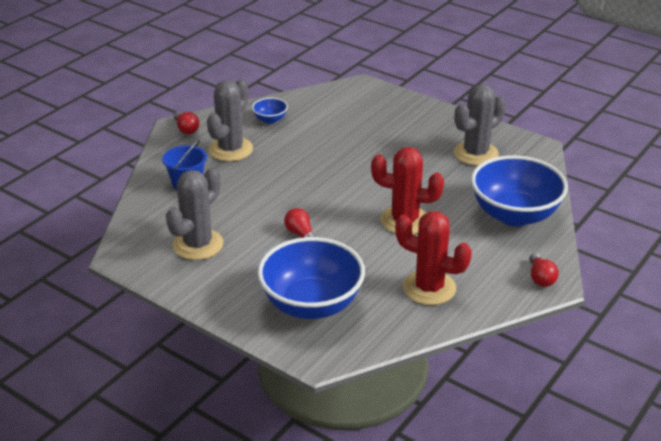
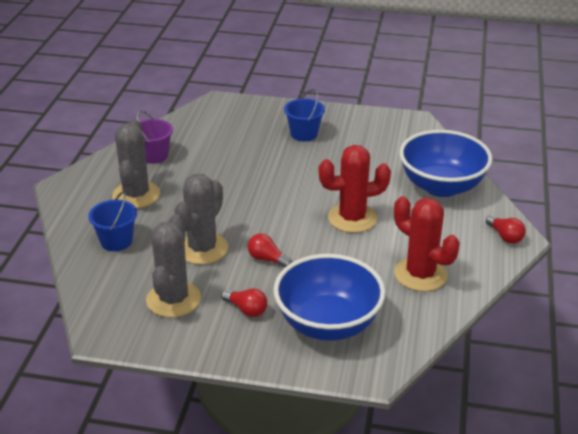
camera: 25 degrees left, 0 degrees up
(186, 129) = (74, 186): red light bulb -> red light bulb (246, 309)
(270, 119) = (154, 155): blue bowl -> purple bucket
(418, 133) = (304, 134): none -> blue bucket
(429, 288) = (420, 274): red cactus -> red cactus turned 45 degrees clockwise
(476, 153) = (368, 140): grey cactus -> grey cactus (202, 249)

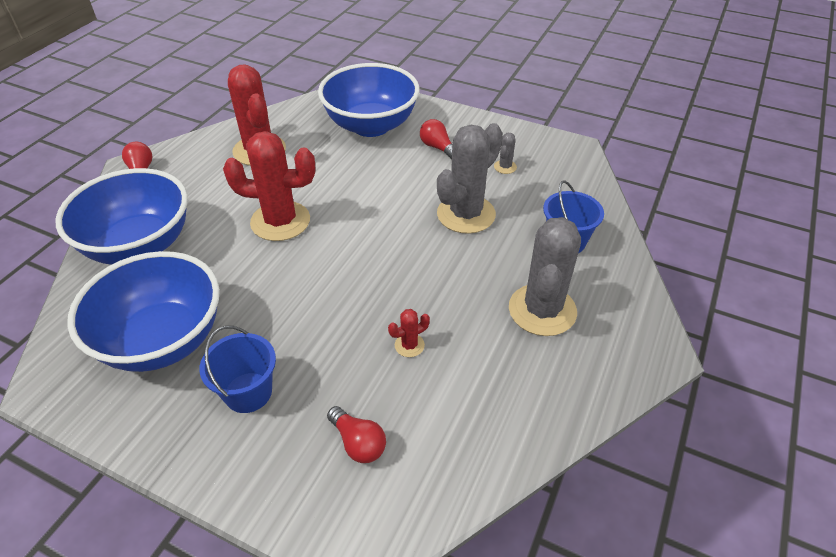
camera: 165 degrees left, 10 degrees up
(154, 155) = (512, 391): purple bucket -> none
(173, 299) = (505, 167): grey cactus -> grey cactus, size x0.42
(221, 165) = (409, 345): none -> red cactus
(267, 259) = (399, 190): red light bulb -> red light bulb (358, 443)
(372, 145) = (163, 340): none -> blue bowl

